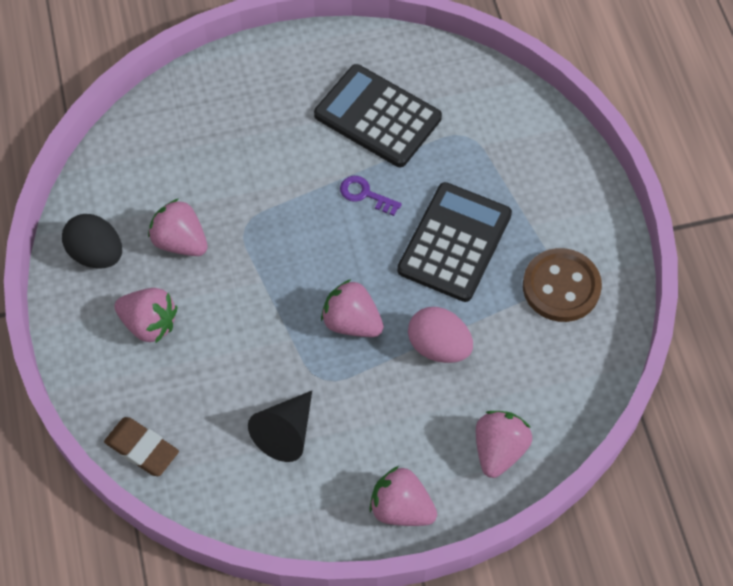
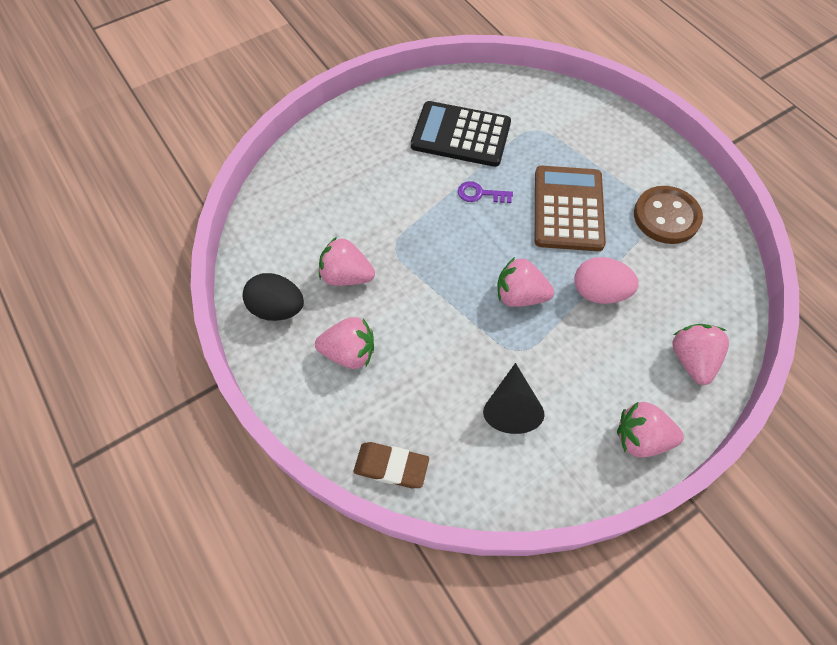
camera: 20 degrees left, 0 degrees up
(454, 242) = (568, 209): black calculator -> brown calculator

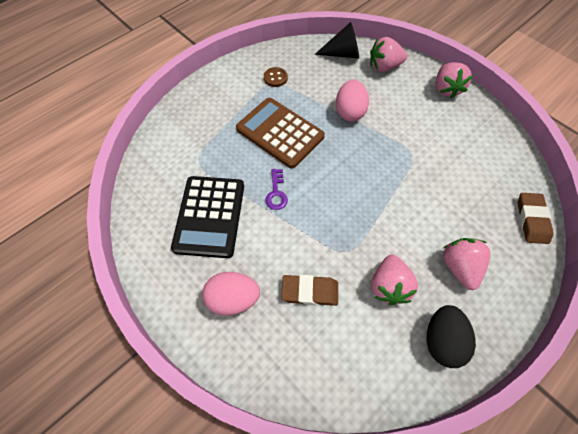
camera: 100 degrees left, 0 degrees up
(359, 206) = (310, 291): none -> brown eraser
(368, 146) = (233, 299): none -> pink egg
(511, 406) = (455, 154): black cone -> black cone (342, 54)
(520, 295) = (367, 157): pink strawberry -> none
(568, 209) = (280, 133): brown calculator -> brown calculator turned 45 degrees clockwise
(666, 217) = (275, 78): brown button -> brown button, size x0.52

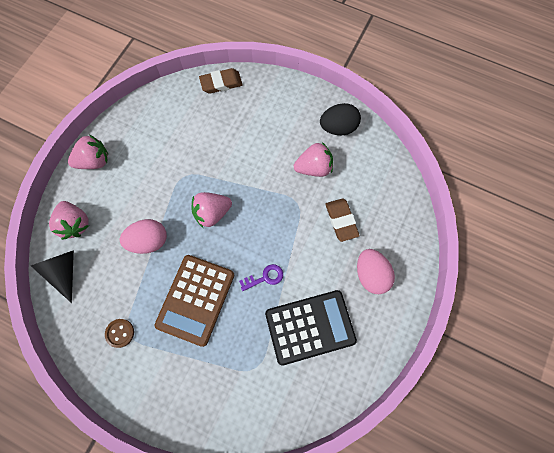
camera: 110 degrees left, 10 degrees up
(459, 267) = (280, 125): pink strawberry -> pink strawberry (212, 213)

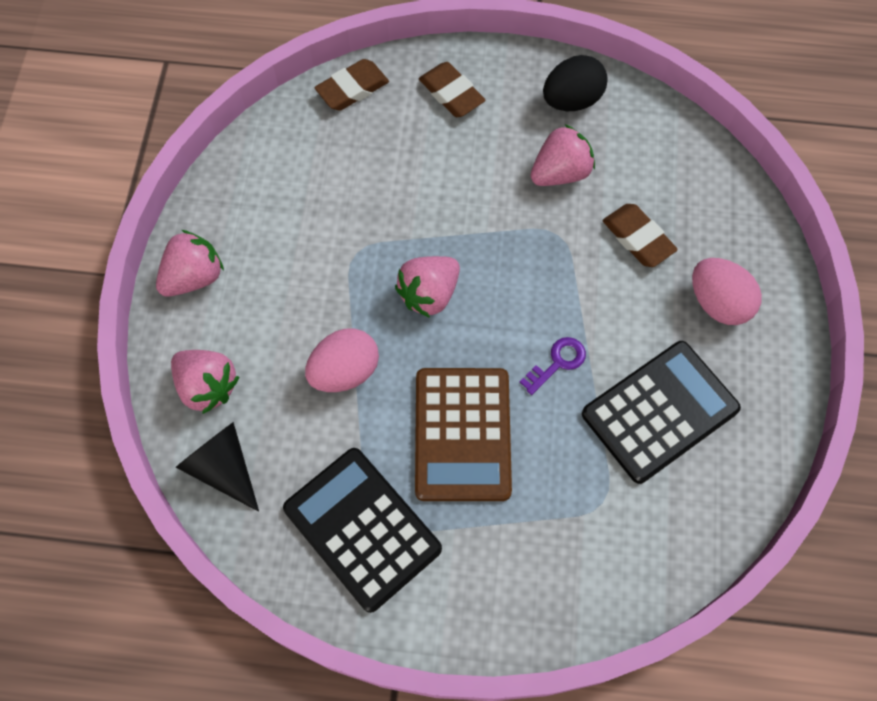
camera: 20 degrees left, 5 degrees down
(120, 333) = (362, 528): brown button -> black calculator
(273, 103) = (451, 93): none -> brown eraser

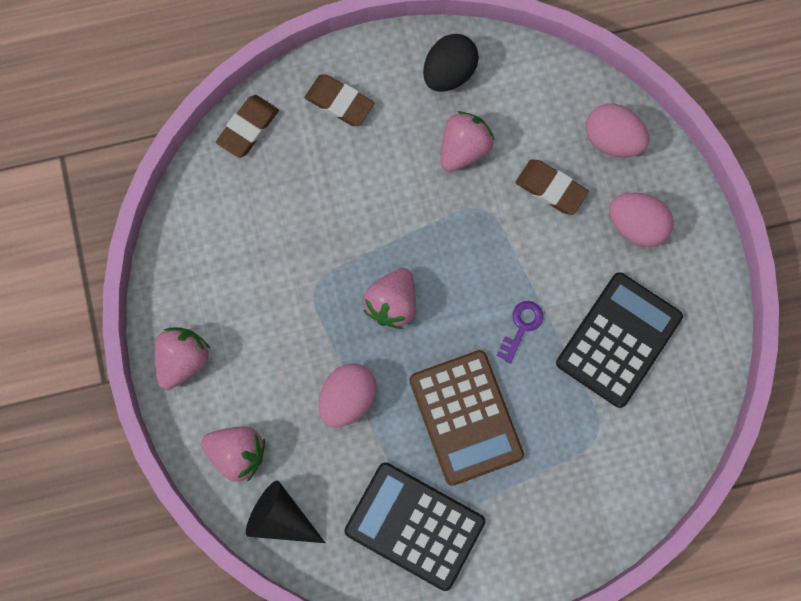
camera: 20 degrees left, 10 degrees up
(720, 212) = (612, 139): none -> pink egg

